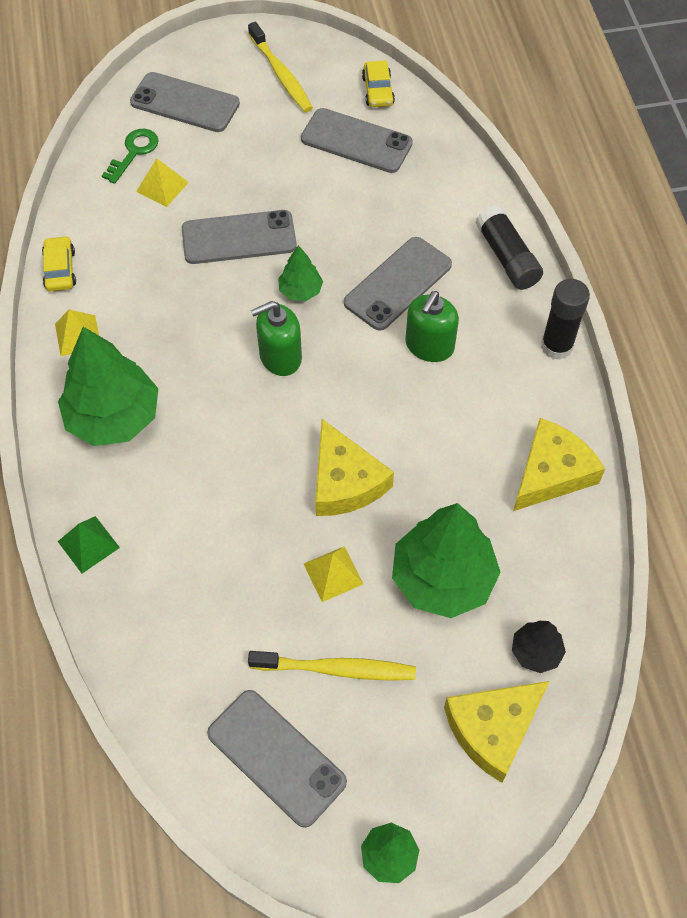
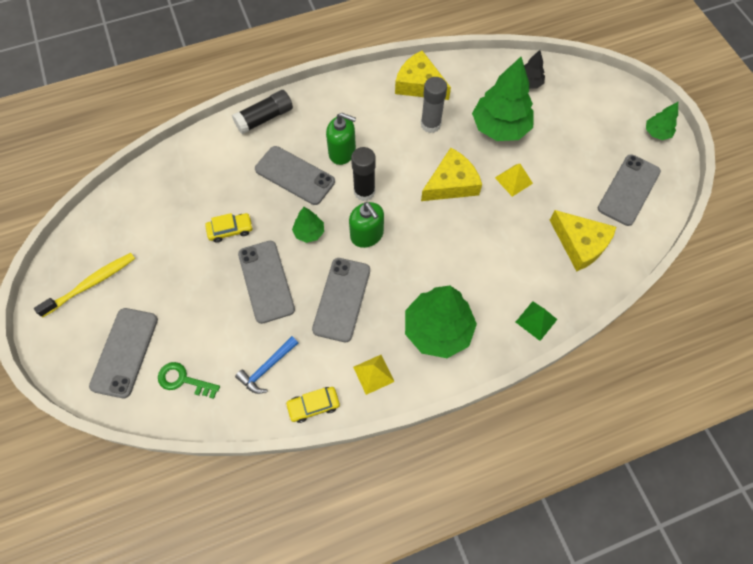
camera: 100 degrees left, 5 degrees up
(122, 229) = (267, 368): none -> blue hammer
(162, 187) = (220, 348): yellow pyramid -> none
(336, 669) = (569, 170): yellow toothbrush -> none
(356, 141) = (164, 219): grey phone -> grey phone (341, 299)
(378, 91) = (110, 212): yellow car -> yellow car (230, 230)
(464, 474) = (430, 124): none -> grey glue stick
(493, 729) = (576, 97): yellow cheese -> yellow cheese (580, 244)
(556, 346) = (330, 88): black glue stick -> black glue stick (364, 192)

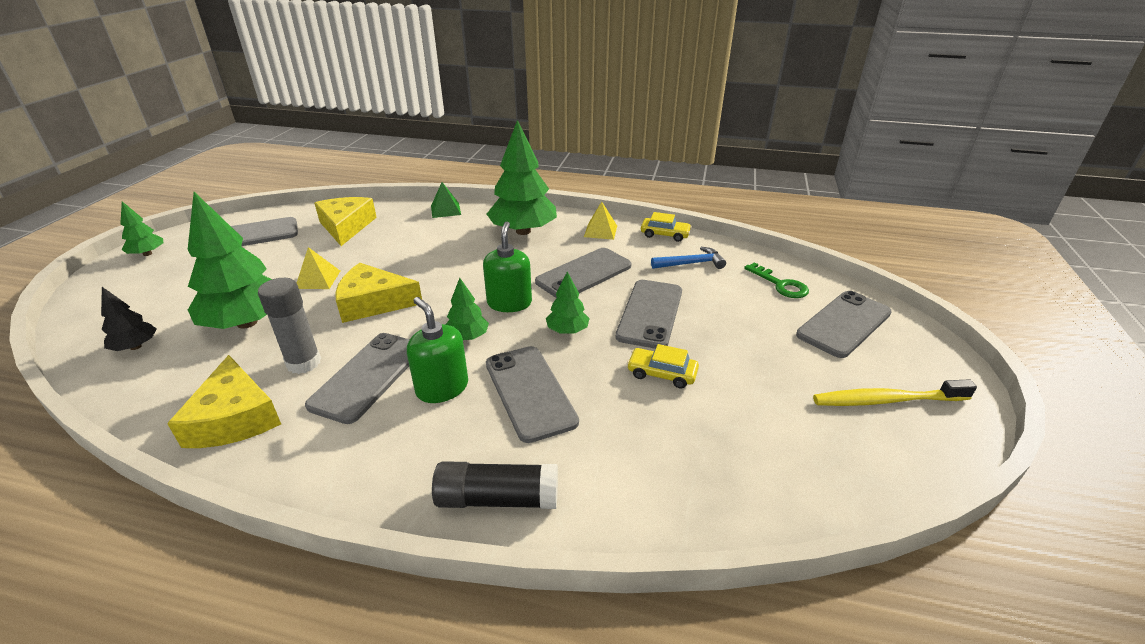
camera: 145 degrees left, 30 degrees down
(364, 192) = (467, 337): black glue stick -> green tree
(387, 136) = (368, 376): none -> grey phone

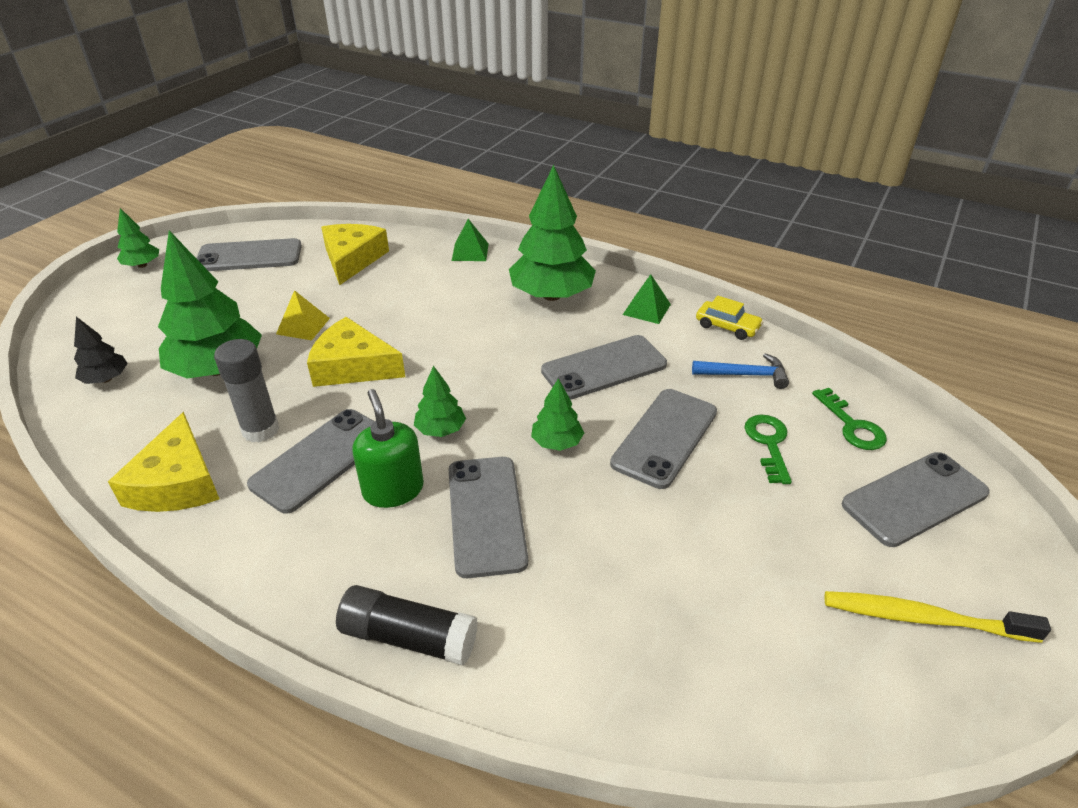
camera: 15 degrees right, 5 degrees up
(509, 303) = (502, 393): green soap dispenser -> none
(600, 231) = (646, 309): yellow pyramid -> green pyramid
(661, 373) = (648, 522): yellow car -> none
(727, 305) = (768, 443): none -> green key

